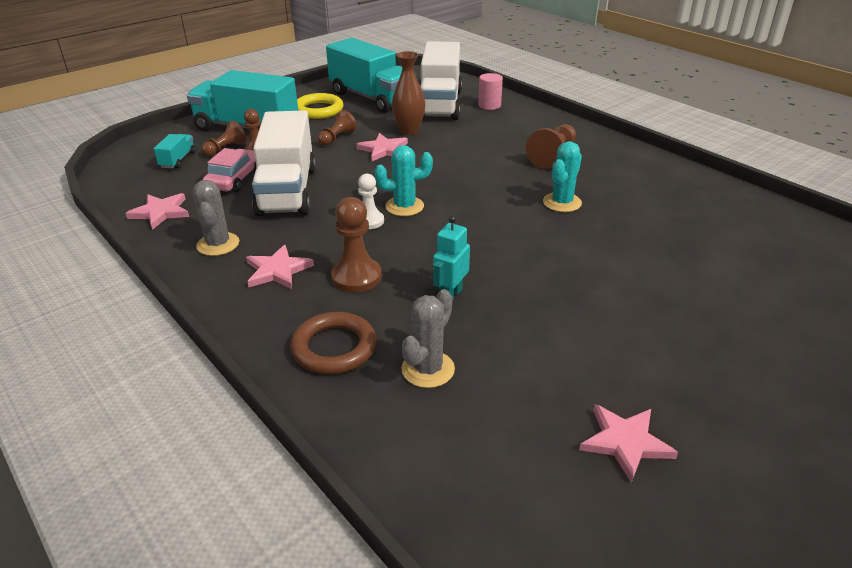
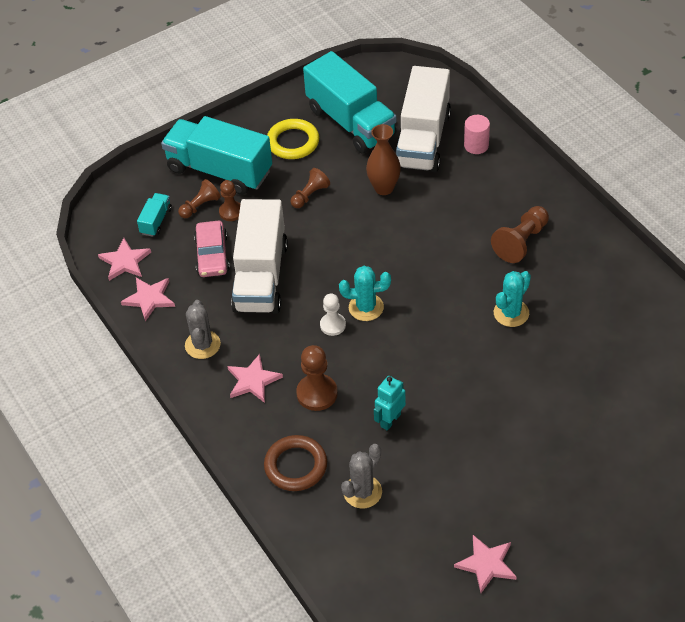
camera: 10 degrees right, 15 degrees up
(235, 179) = (212, 255): pink car -> pink car turned 150 degrees clockwise
(383, 150) = (355, 218): pink star -> pink star (125, 261)

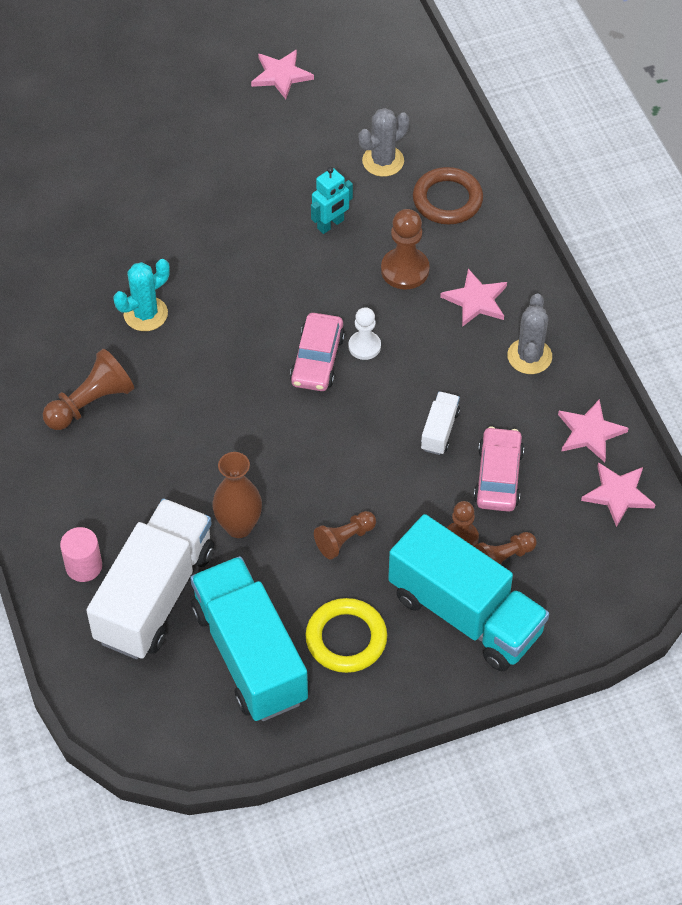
camera: 170 degrees left, 5 degrees up
(156, 221) = (569, 548): turquoise truck -> none
(260, 277) = (440, 430): white truck -> white truck, size x0.43
(366, 307) = (317, 359): turquoise cactus -> pink car

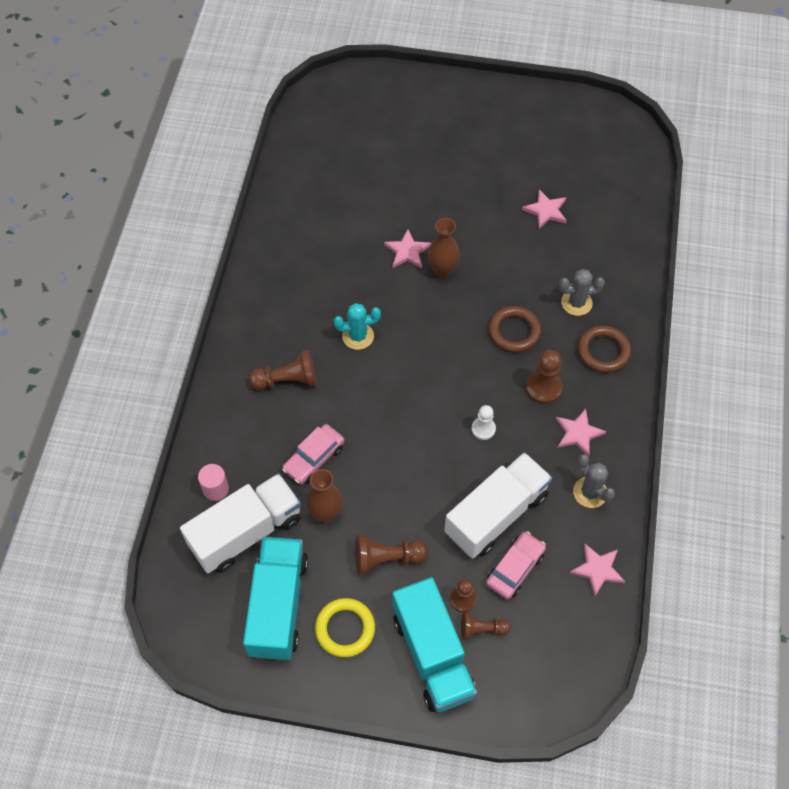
camera: 30 degrees right, 5 degrees up
(200, 195) = (442, 270): none -> brown vase
(317, 359) = (447, 422): pink car -> pink car (314, 458)
(331, 224) = (514, 331): turquoise robot -> brown ring
(344, 539) = (386, 558): brown pawn -> brown pawn, size x1.52
(440, 430) = (496, 514): white truck -> white truck, size x2.34
(529, 356) = (590, 492): grey cactus -> grey cactus turned 75 degrees counterclockwise
(618, 494) = (589, 625): pink star -> pink star (407, 251)

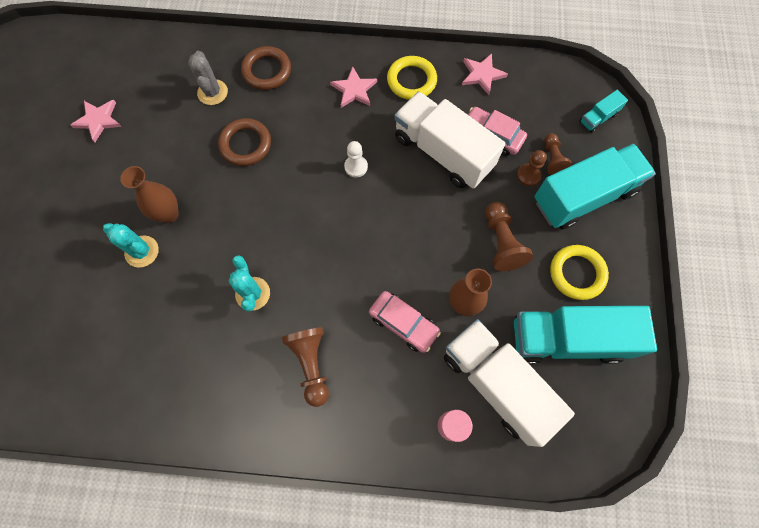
camera: 95 degrees left, 10 degrees up
(407, 251) = (142, 251): pink star -> turquoise cactus
(534, 693) = (598, 118): none -> turquoise truck
(543, 388) = (308, 118): brown pawn -> none
(590, 492) = (411, 80): grey cactus -> yellow ring

